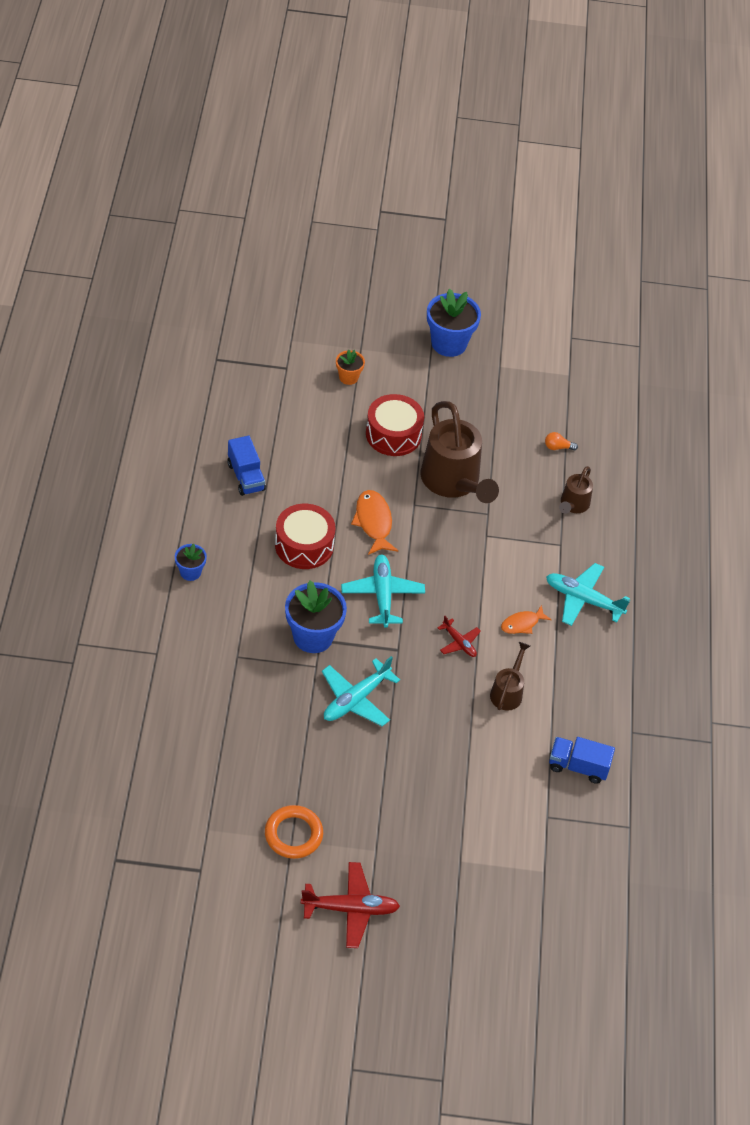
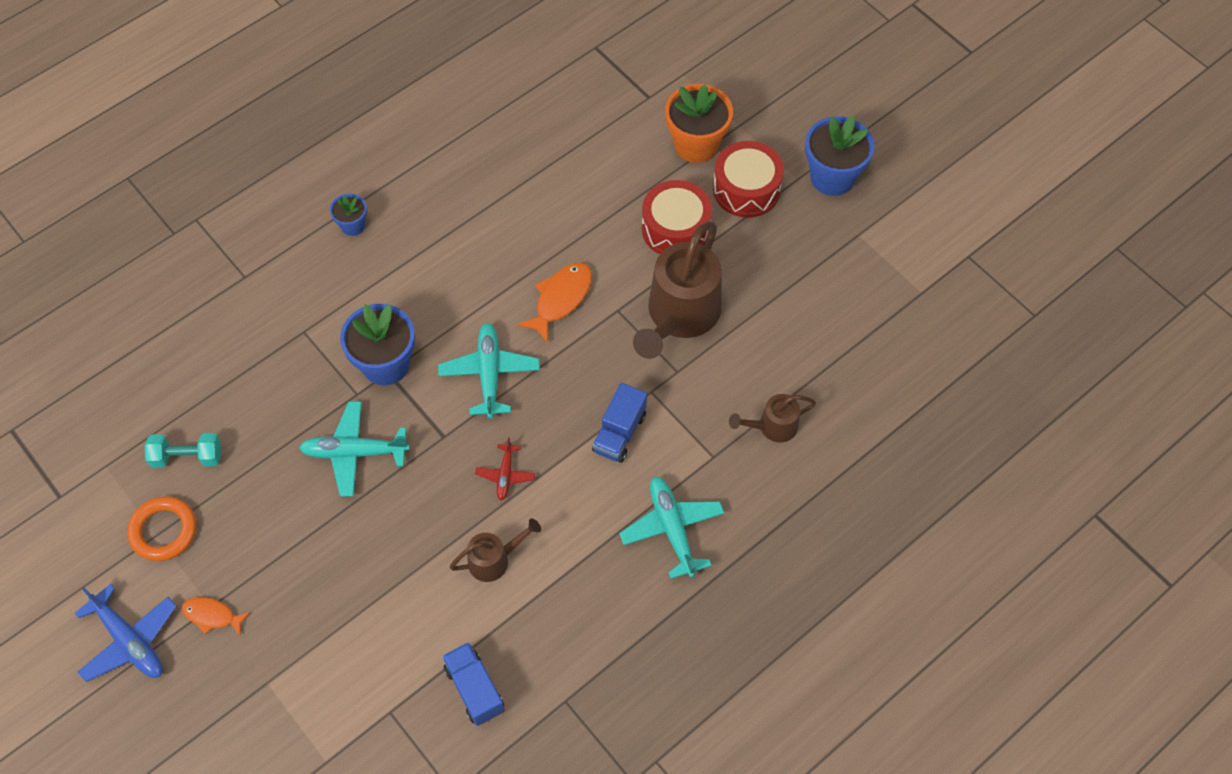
camera: 50 degrees right, 10 degrees up
(246, 477) = (497, 173): blue truck -> blue truck (619, 433)
(254, 783) = (187, 457): none -> turquoise dumbbell
(304, 545) = (474, 274): red drum -> red drum (746, 189)
(348, 377) = (696, 145): orange flower pot -> orange flower pot, size x1.88
(351, 909) = (130, 640): red plane -> blue plane
(382, 595) = (489, 374): turquoise plane -> turquoise plane turned 45 degrees counterclockwise
(522, 624) = (585, 505): orange fish -> orange fish (212, 616)
(557, 447) = (824, 357): orange light bulb -> none

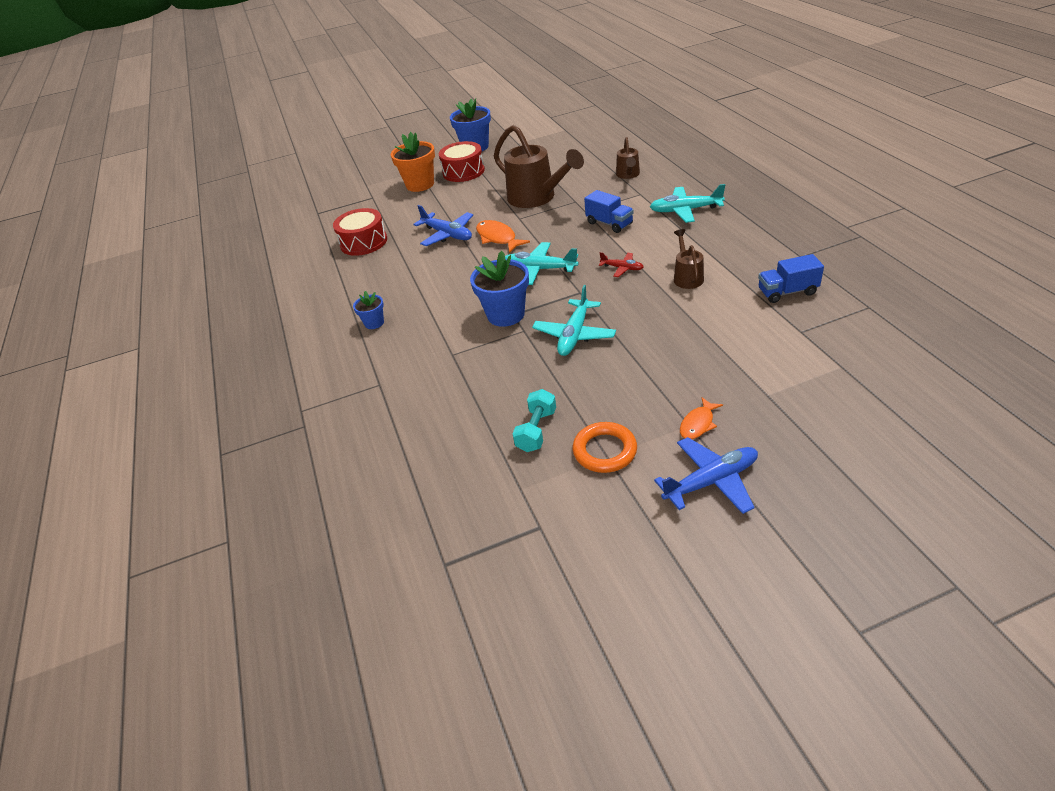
camera: 65 degrees left, 20 degrees down
(561, 233) = (448, 234): none -> blue plane
(675, 229) = (474, 195): red drum -> red drum (363, 242)

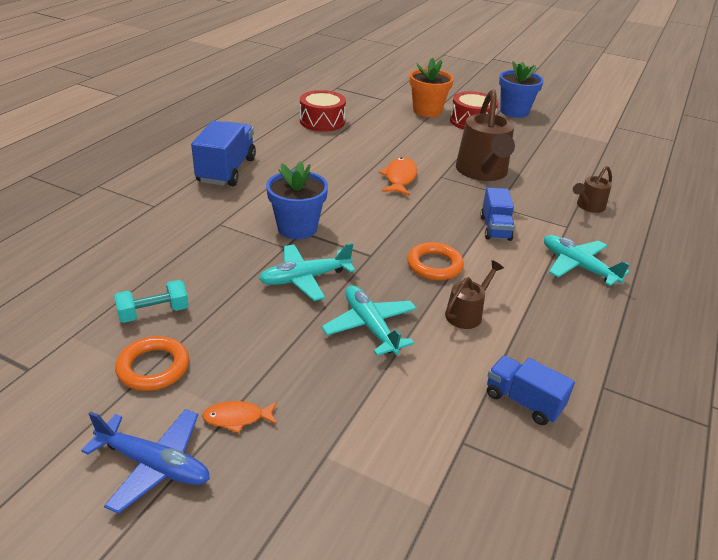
camera: 40 degrees right, 5 degrees down
(374, 323) = (226, 170): blue flower pot -> blue truck
(448, 234) = (375, 152): blue plane -> none
(539, 269) = (379, 218): turquoise plane -> turquoise plane (370, 326)
(622, 268) = (434, 265): red plane -> orange ring

